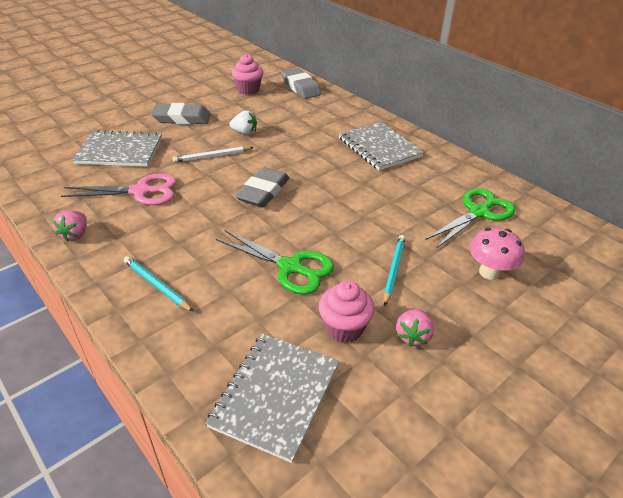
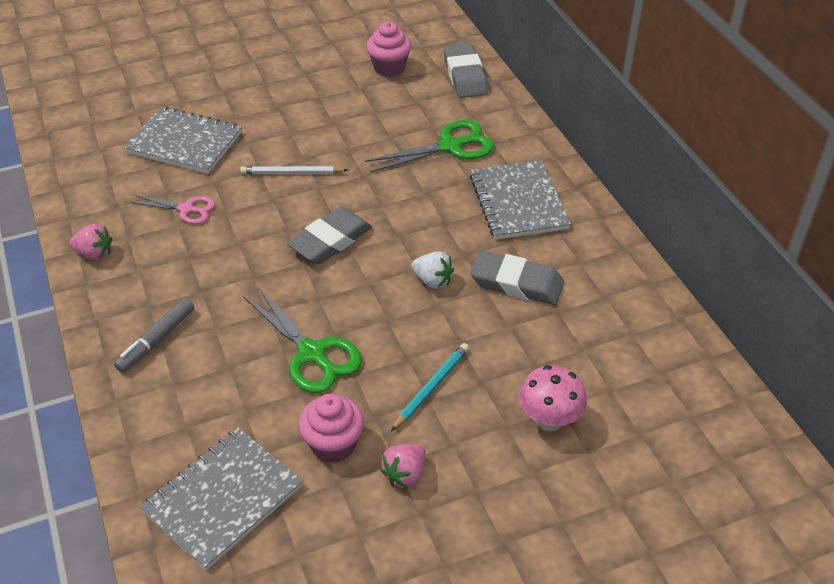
camera: 20 degrees right, 5 degrees up
(75, 234) = (95, 254): pink strawberry -> pink strawberry turned 105 degrees counterclockwise
(141, 191) = (186, 209): pink scissors -> pink scissors, size x0.62
(157, 285) = (156, 340): turquoise pencil -> grey marker
(182, 118) = (280, 103): grey eraser -> grey eraser (516, 283)
(244, 132) = (350, 142): white strawberry -> white strawberry (432, 281)
(478, 212) = (592, 333): green scissors -> green scissors (450, 146)

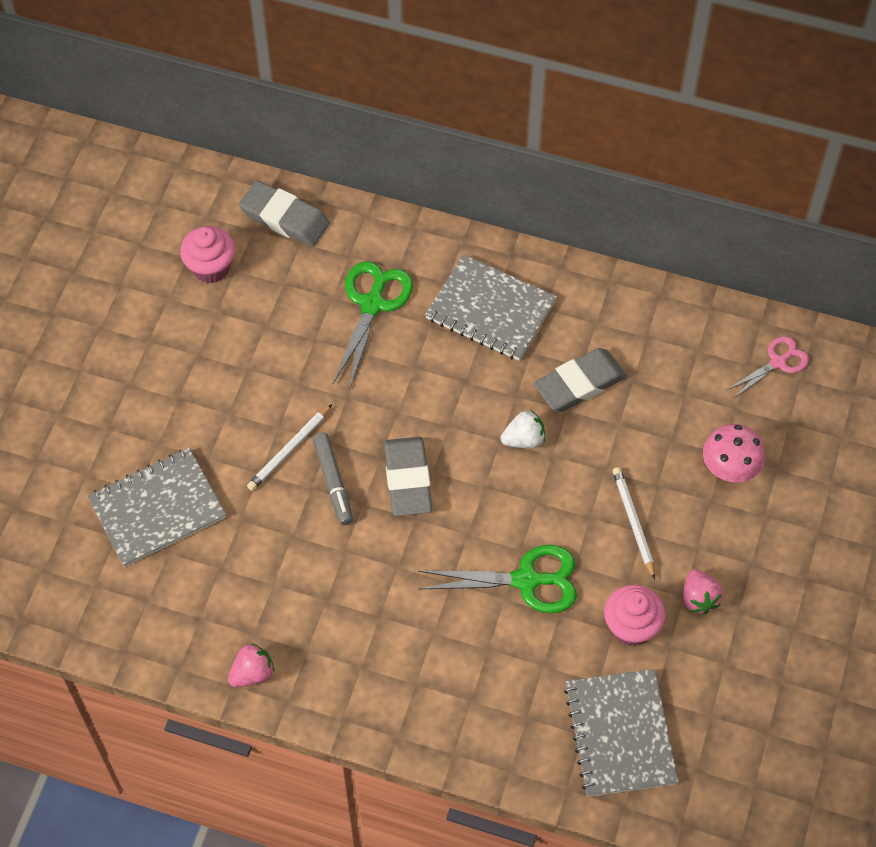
camera: 50 degrees left, 15 degrees up
(156, 340) = (409, 685): grey marker -> grey marker (333, 482)
(186, 209) = (259, 565): pink scissors -> pink scissors (778, 362)
(431, 387) = (633, 522): turquoise pencil -> white pencil

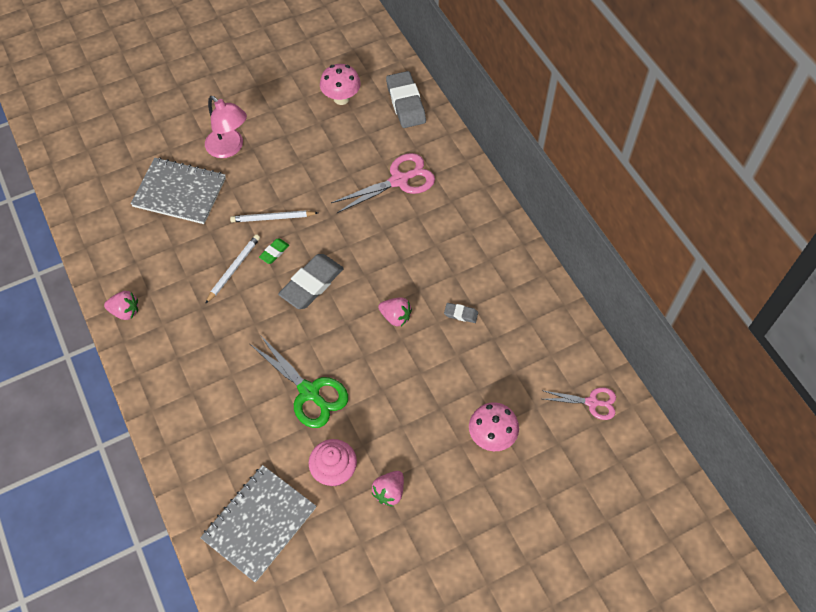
camera: 45 degrees right, 0 degrees up
(154, 418) = (229, 148): none -> pink lamp
(211, 267) = (341, 98): pink cupcake -> pink mushroom
(333, 482) = (274, 252): grey marker -> green eraser
(372, 304) = (399, 180): green scissors -> pink scissors
(490, 310) = (457, 234): grey notebook -> none
(523, 439) = (395, 317): white strawberry -> pink strawberry
(579, 384) = (461, 314): grey eraser -> grey eraser, size x0.47
(633, 522) = (402, 415): white pencil -> white pencil (234, 269)

